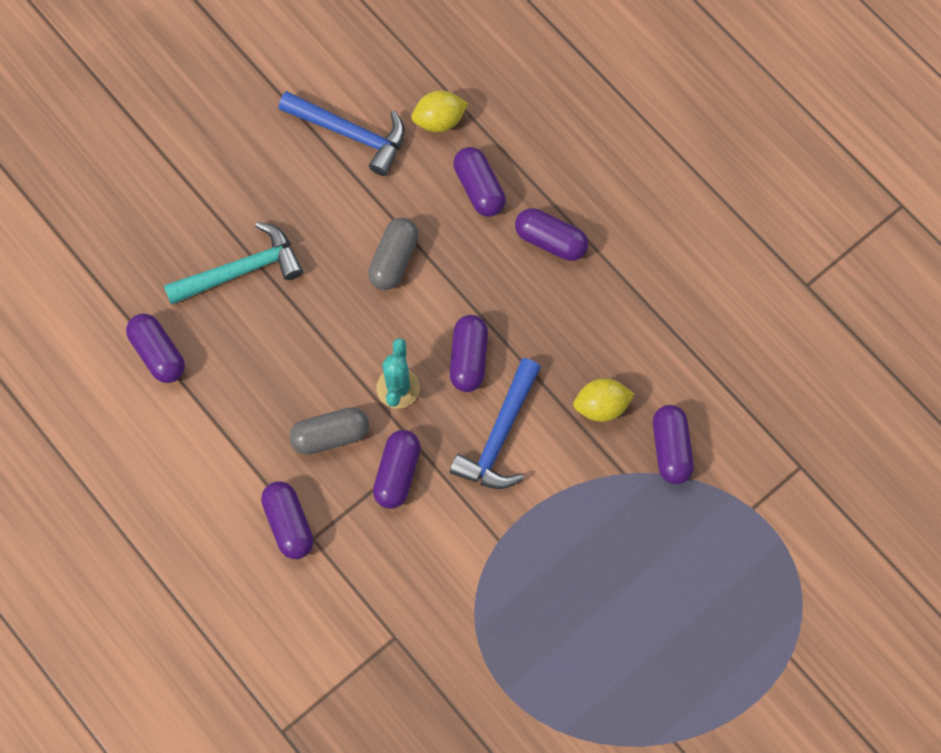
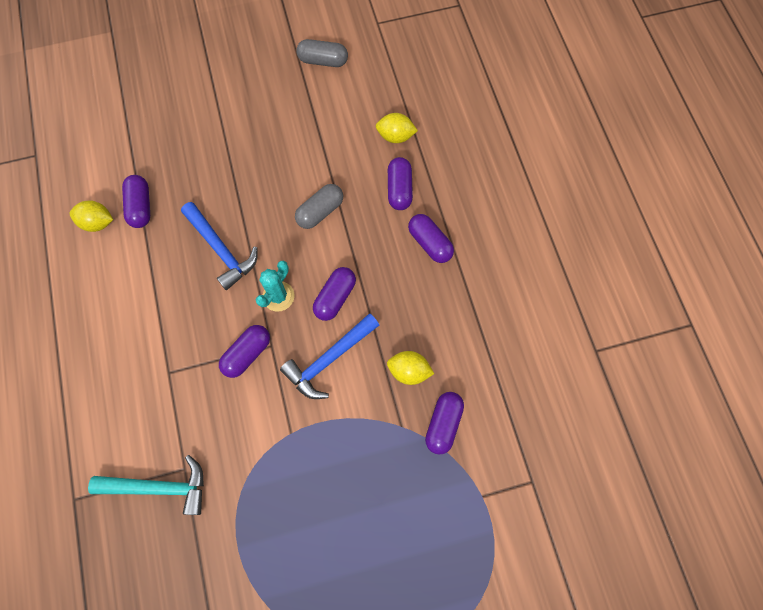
camera: 25 degrees right, 0 degrees up
(114, 398) = (98, 223): none -> yellow lemon
(241, 270) = (221, 177): turquoise hammer -> turquoise hammer (159, 487)
(289, 524) = (158, 355): purple capsule -> none
(330, 435) = (218, 308): grey capsule -> grey capsule (323, 61)
(350, 134) = (334, 122): blue hammer -> blue hammer (221, 250)

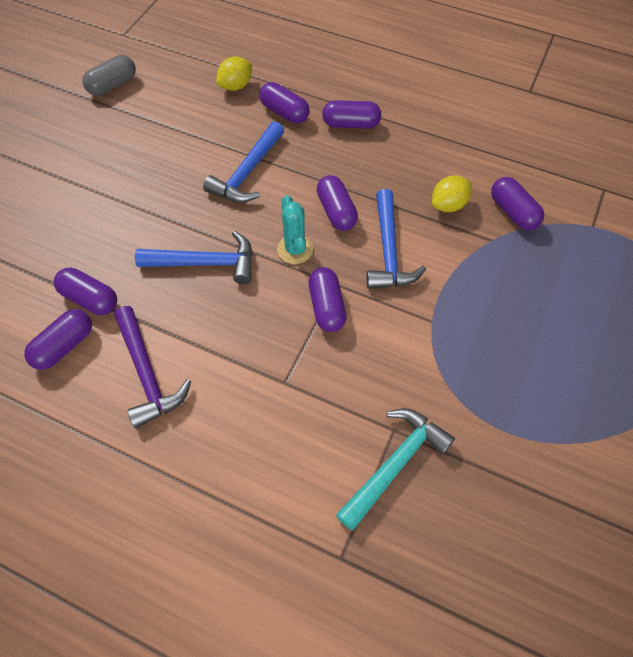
camera: 50 degrees left, 10 degrees down
(98, 223) = (64, 346): yellow lemon -> purple capsule
(114, 286) = (147, 373): none -> purple hammer
(320, 211) = (247, 172): grey capsule -> blue hammer

